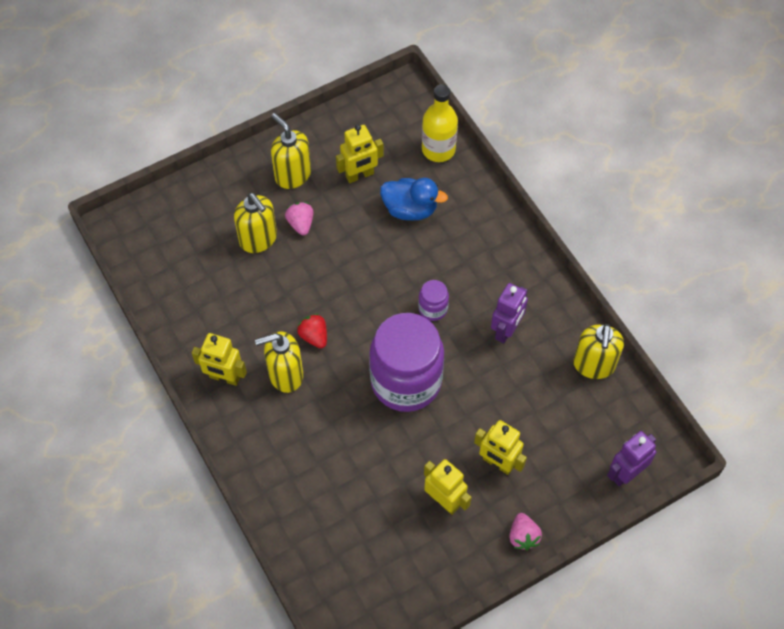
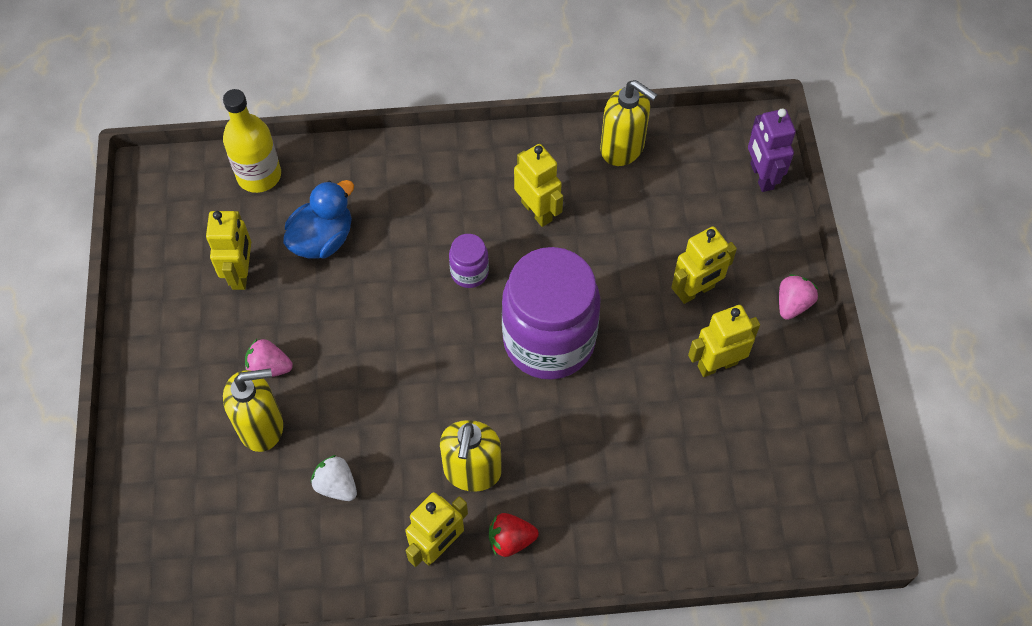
camera: 65 degrees left, 0 degrees up
(239, 300) = (336, 485): none -> white strawberry
(292, 175) = (192, 348): yellow soap dispenser -> none
(314, 336) = (436, 417): red strawberry -> red strawberry (510, 540)
(506, 330) = (537, 211): purple robot -> yellow robot
(523, 536) = (792, 304): pink strawberry -> pink strawberry turned 75 degrees counterclockwise

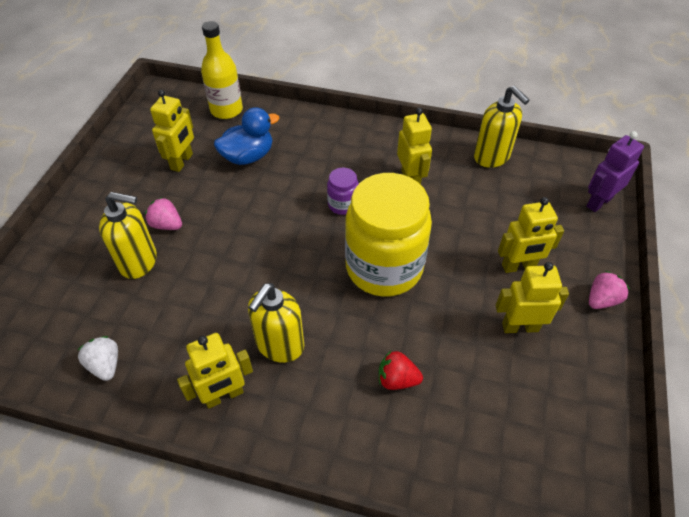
camera: 20 degrees right, 10 degrees down
(336, 485) = (169, 321): white strawberry -> white strawberry (105, 365)
(510, 540) = (286, 411): red strawberry -> red strawberry (397, 379)
(549, 340) = (384, 267): purple jar -> yellow jar
(761, 176) = (598, 202): purple robot -> purple robot turned 45 degrees clockwise

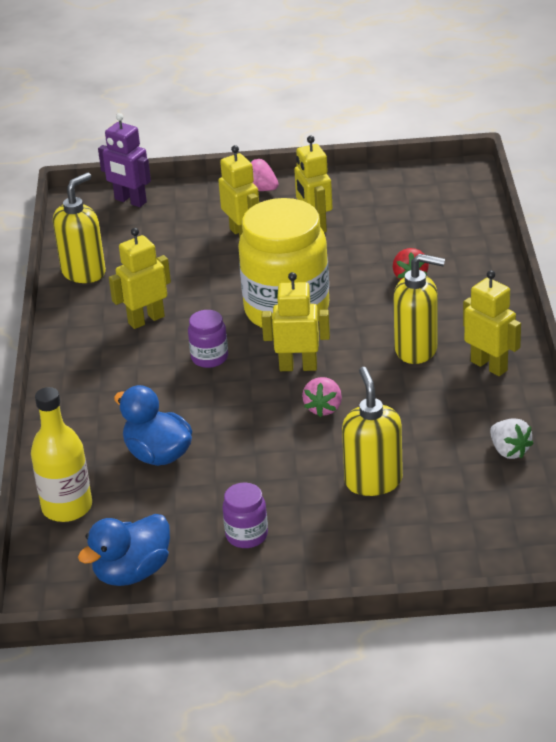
camera: 105 degrees left, 15 degrees down
(105, 365) = (509, 451): white strawberry -> white strawberry turned 75 degrees counterclockwise
(139, 181) = (246, 535): none -> purple jar
(149, 126) = (132, 572): none -> blue duck
(167, 225) = (307, 481): pink strawberry -> pink strawberry (323, 408)
(182, 162) = (192, 510): yellow robot -> yellow robot (298, 367)

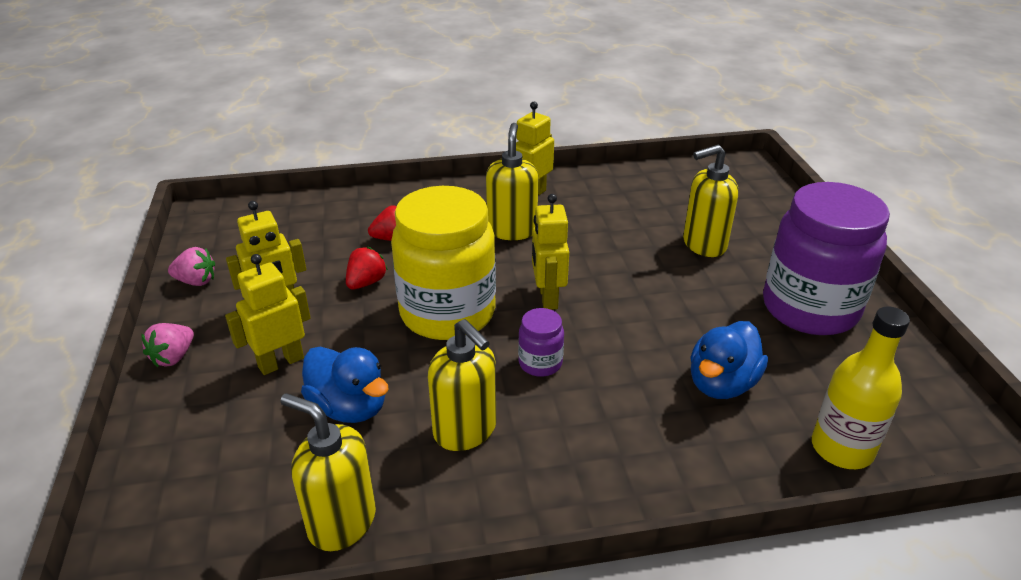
camera: 100 degrees left, 0 degrees up
(130, 201) = (147, 495): purple robot -> none
(132, 572) = (905, 378): blue duck -> blue duck (349, 407)
(146, 320) = (465, 430): yellow robot -> yellow soap dispenser
(246, 535) = (809, 308): purple jar -> purple jar, size x2.35
(323, 408) = (611, 277): pink strawberry -> pink strawberry (196, 281)
(339, 267) = (366, 282): none -> red strawberry
(509, 451) = (640, 185): white strawberry -> none

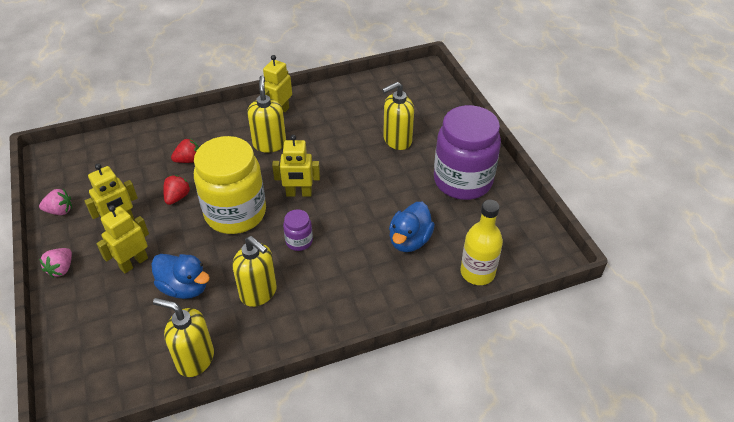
camera: 10 degrees left, 10 degrees up
(547, 297) = (299, 193): yellow robot -> yellow robot turned 75 degrees counterclockwise

